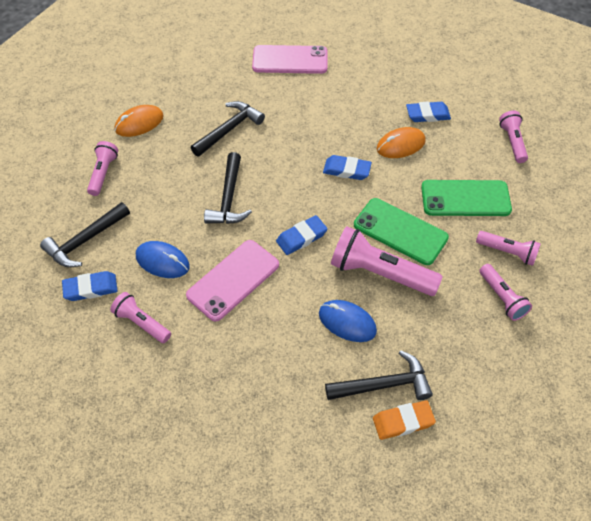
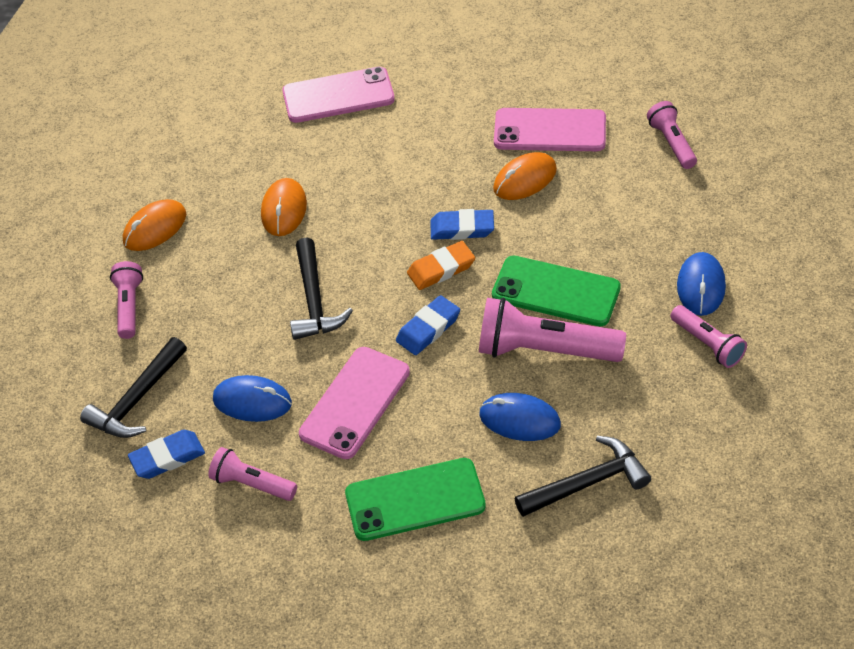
camera: 10 degrees left, 5 degrees down
(229, 130) = (284, 210): black hammer -> orange mouse
(403, 421) = (623, 519): orange eraser -> orange eraser (441, 269)
(427, 114) = (550, 131): blue eraser -> pink phone
(465, 198) = (629, 230): green phone -> green phone (415, 500)
(507, 252) = (701, 286): pink flashlight -> blue mouse

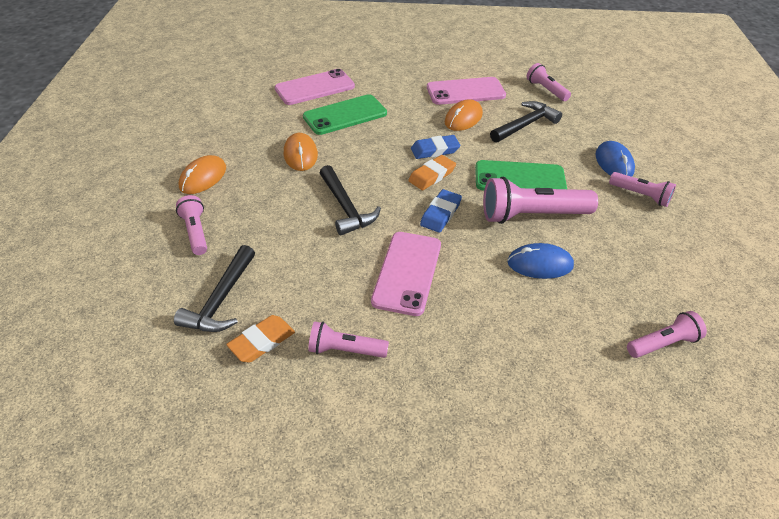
camera: 20 degrees left, 5 degrees down
(167, 457) = (262, 341): blue eraser -> orange eraser
(252, 401) = (322, 285): blue mouse -> none
(415, 500) = (489, 337): green phone -> green phone (345, 115)
(587, 483) = (615, 300): black hammer -> black hammer (525, 125)
(613, 546) = (663, 344): none -> pink flashlight

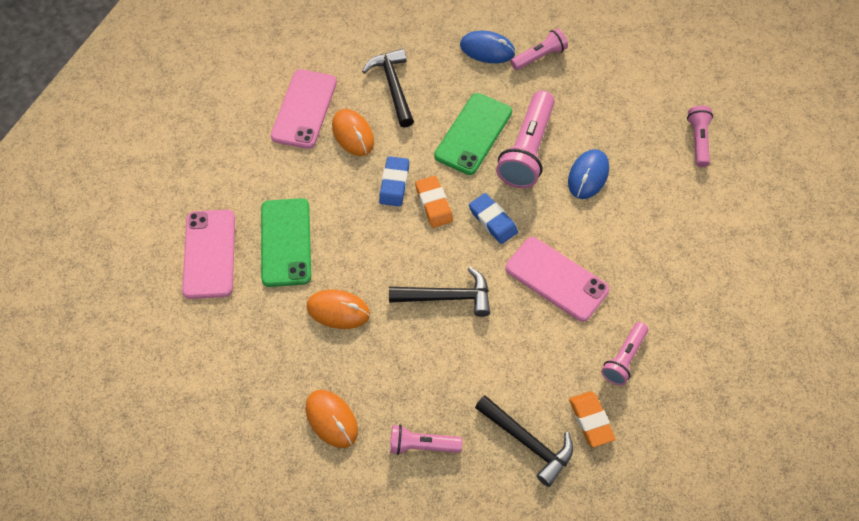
camera: 65 degrees left, 15 degrees up
(546, 90) = (342, 37): pink flashlight -> none

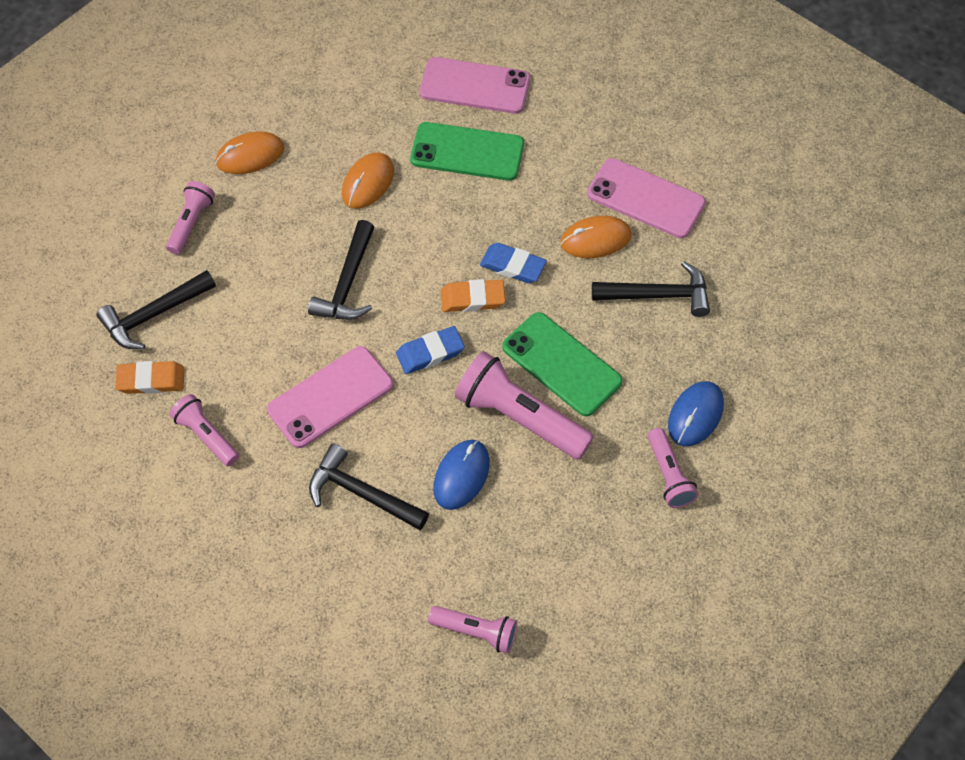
camera: 105 degrees right, 0 degrees up
(588, 175) = (461, 475): blue mouse -> blue mouse turned 75 degrees clockwise
(628, 235) = (362, 493): none -> black hammer

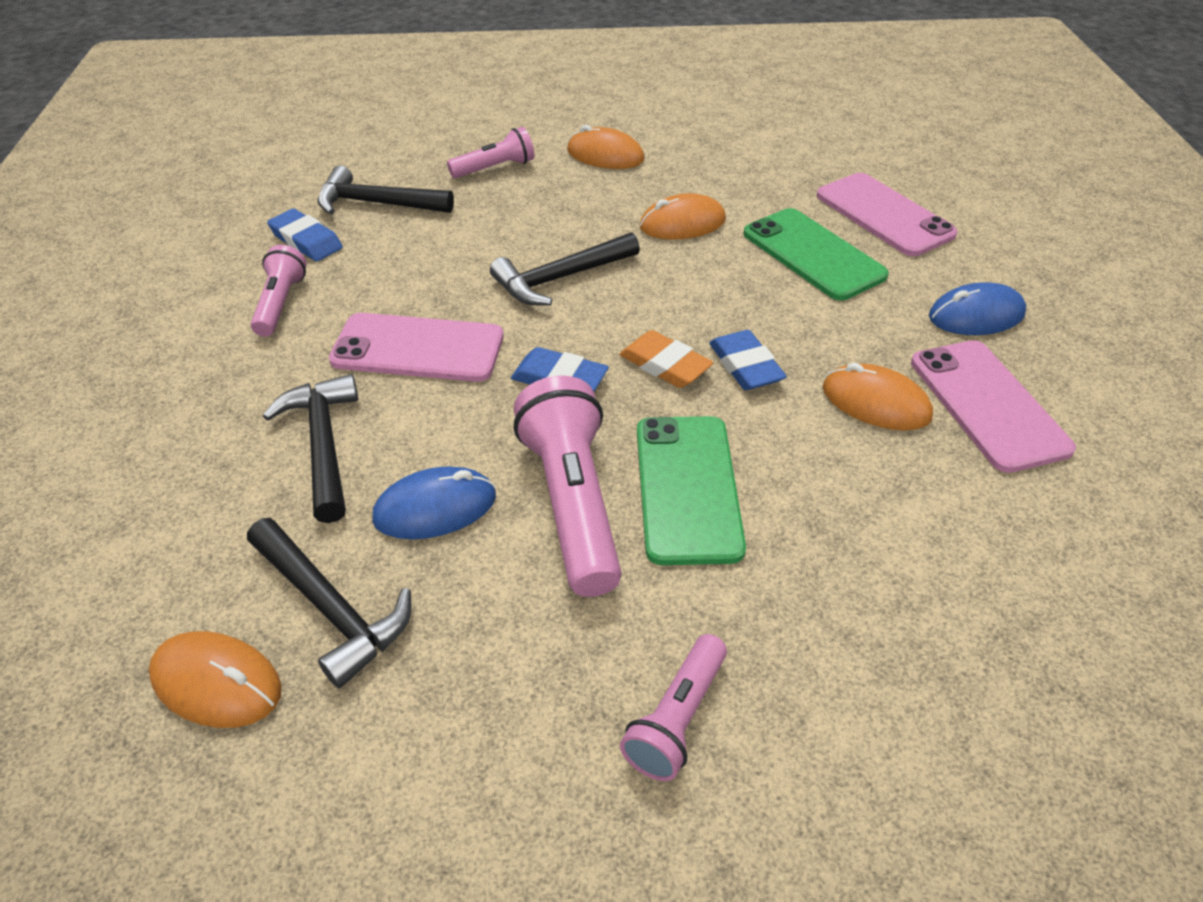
camera: 45 degrees right, 15 degrees down
(151, 380) = (306, 240): orange eraser -> blue eraser
(476, 632) = (217, 682): pink flashlight -> orange mouse
(657, 295) = (897, 504): black hammer -> black hammer (331, 607)
(695, 415) = (801, 676): blue mouse -> blue mouse (976, 315)

